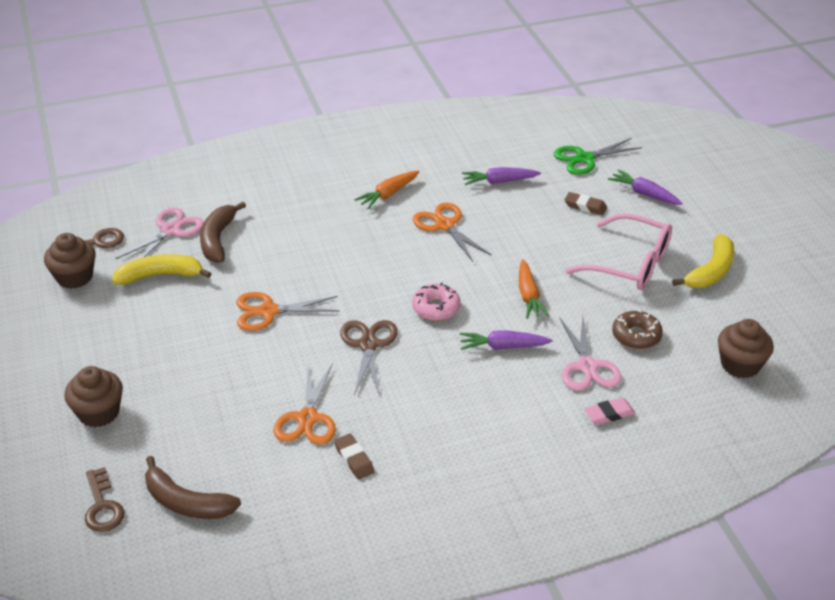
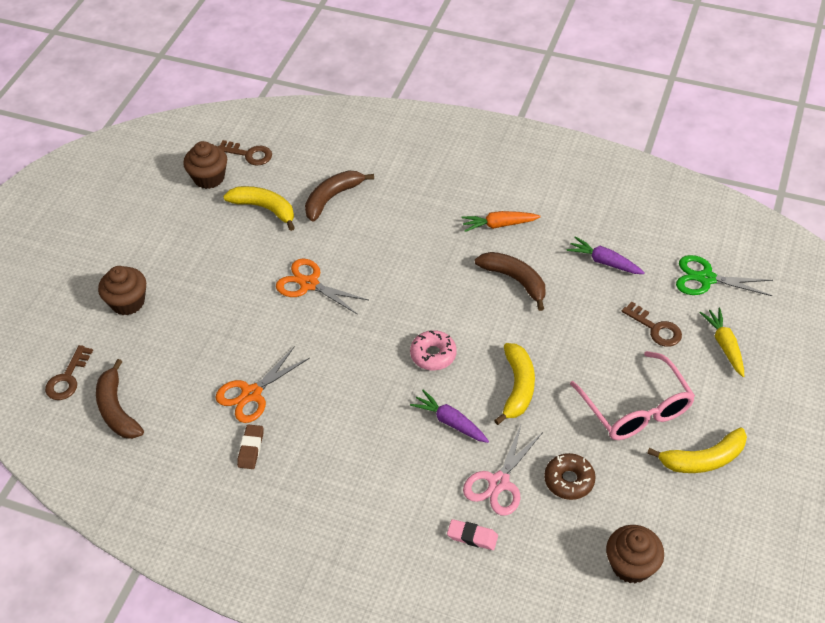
camera: 40 degrees right, 10 degrees up
(170, 230) = (307, 171): pink scissors -> none
(368, 345) = (351, 357): brown scissors -> none
(445, 225) = (515, 280): orange scissors -> brown banana
(528, 296) = (517, 387): orange carrot -> yellow banana
(585, 206) = (655, 328): brown eraser -> brown key
(644, 194) = (724, 345): purple carrot -> yellow carrot

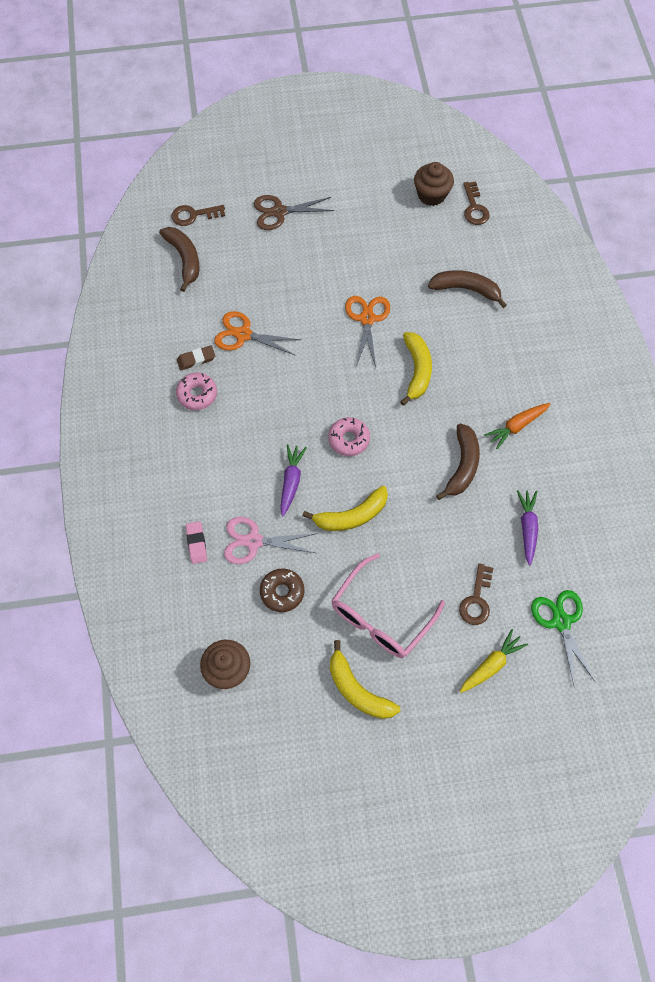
camera: 60 degrees right, 15 degrees up
(117, 409) = (184, 259): brown banana -> brown banana turned 120 degrees clockwise
(128, 302) = (279, 212): brown cupcake -> brown scissors
(265, 209) = (424, 249): yellow banana -> yellow banana (417, 371)
(294, 465) = (197, 394): none -> pink donut
(499, 225) = (517, 426): orange carrot -> orange carrot turned 90 degrees counterclockwise

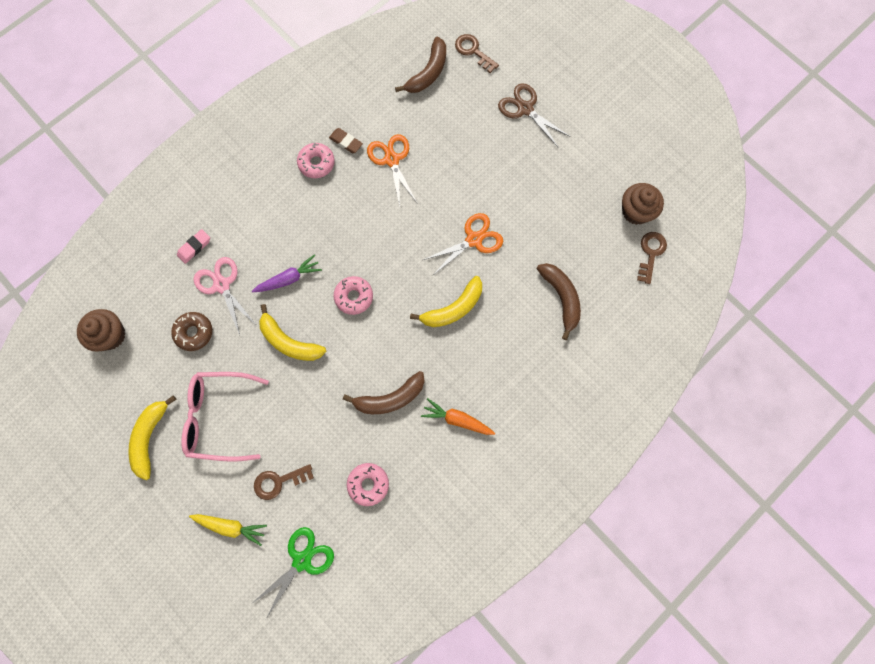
camera: 55 degrees right, 10 degrees up
(474, 207) = (650, 253): brown key -> brown key turned 150 degrees clockwise
(527, 528) = (368, 484): purple carrot -> pink donut

